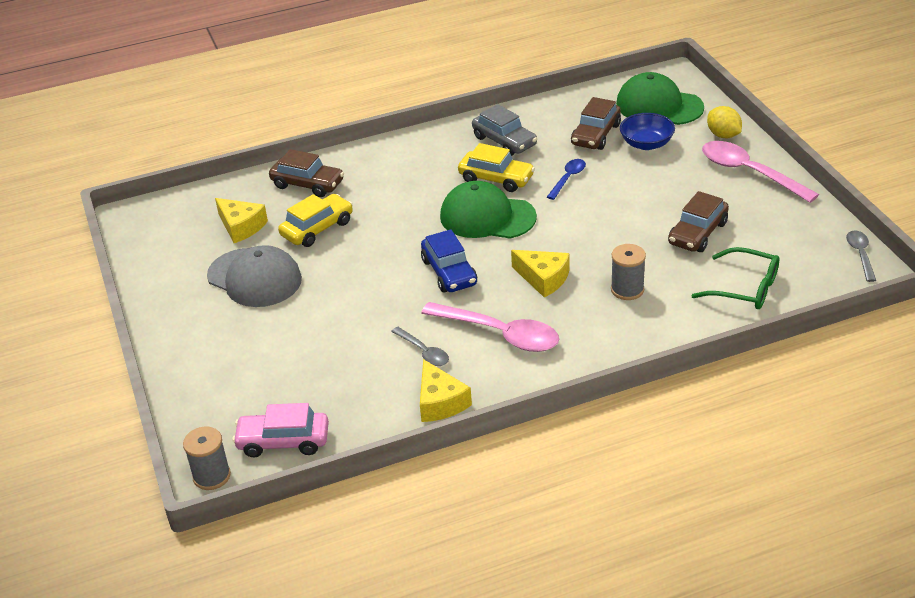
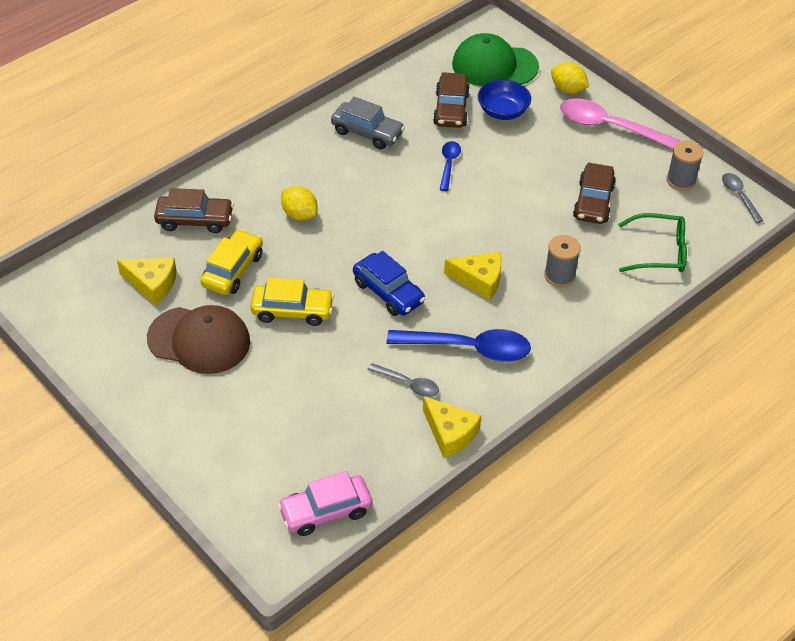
camera: 25 degrees left, 10 degrees up
(212, 476) = (276, 565): grey spool -> grey spool (681, 180)
(255, 278) = (199, 340): grey cap -> brown cap
(403, 195) = (299, 214): none -> yellow lemon
(487, 217) = (393, 222): green cap -> none
(496, 179) = (381, 177): yellow car -> yellow car (292, 311)
(499, 334) = (468, 348): pink spoon -> blue spoon

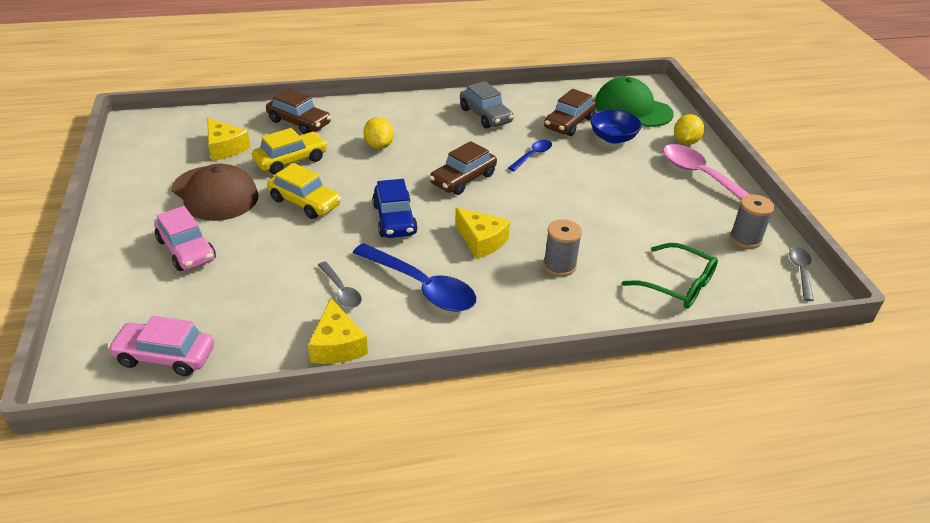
camera: 30 degrees right, 10 degrees down
(237, 410) = (186, 250): none -> pink car
(568, 89) = (685, 142): yellow lemon -> yellow lemon turned 45 degrees clockwise
(593, 202) = (642, 224): brown car -> brown car (463, 179)

